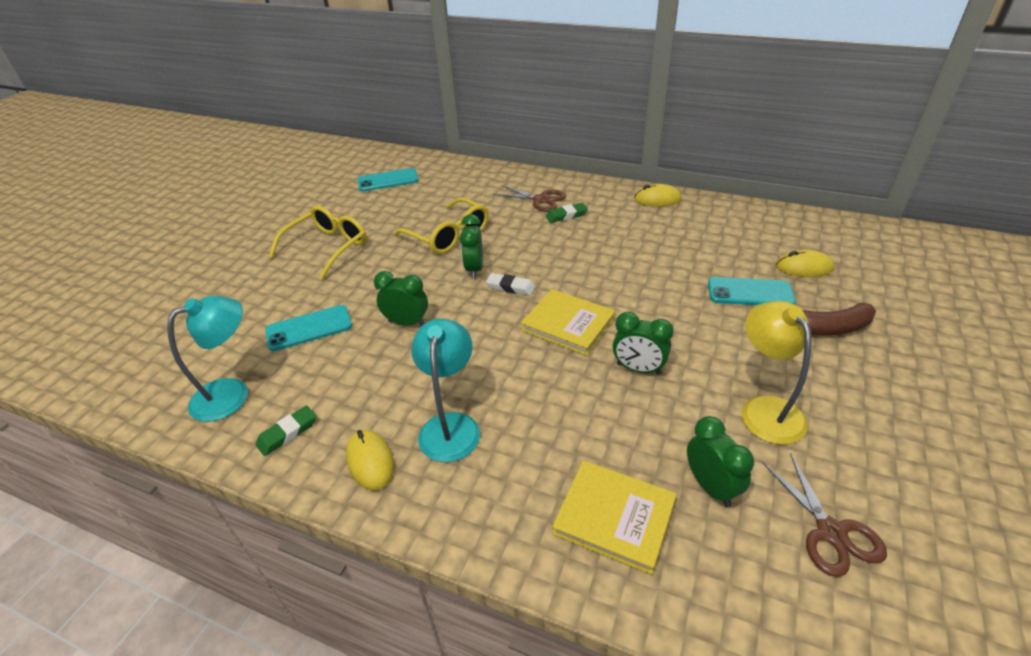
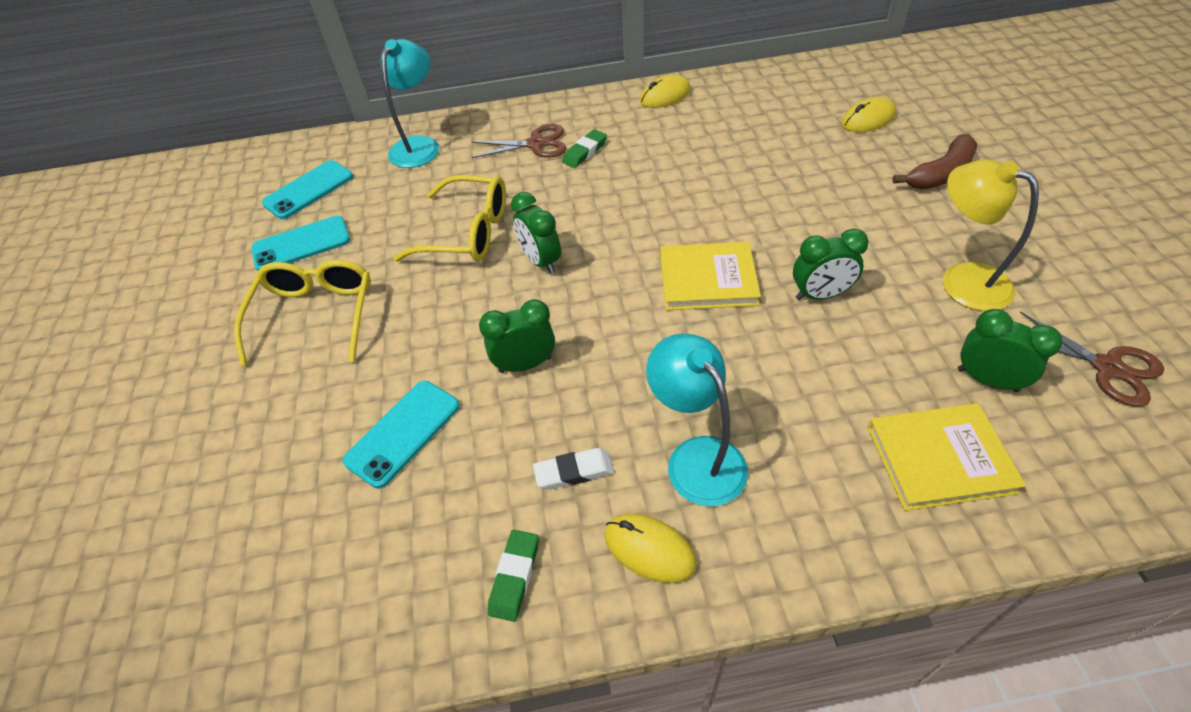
camera: 30 degrees left, 10 degrees up
(232, 393) = (384, 571): turquoise lamp -> turquoise lamp (419, 145)
(510, 287) = (604, 264): white eraser -> white eraser (574, 471)
(750, 293) = (845, 166): turquoise phone -> turquoise phone (301, 244)

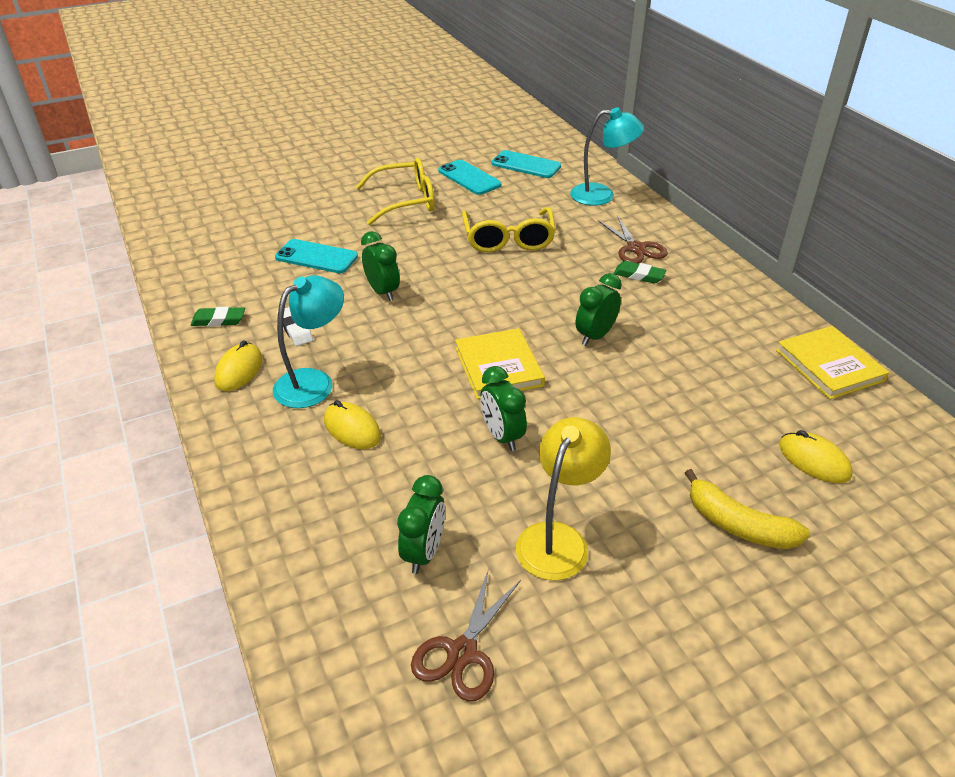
camera: 70 degrees right, 10 degrees down
(541, 261) = (489, 279): green clock -> green clock (595, 336)
(665, 96) = (759, 308): yellow mouse -> yellow mouse (352, 429)
(939, 459) = (329, 516): yellow book -> yellow book (829, 365)
(940, 174) = (738, 525): brown banana -> yellow banana

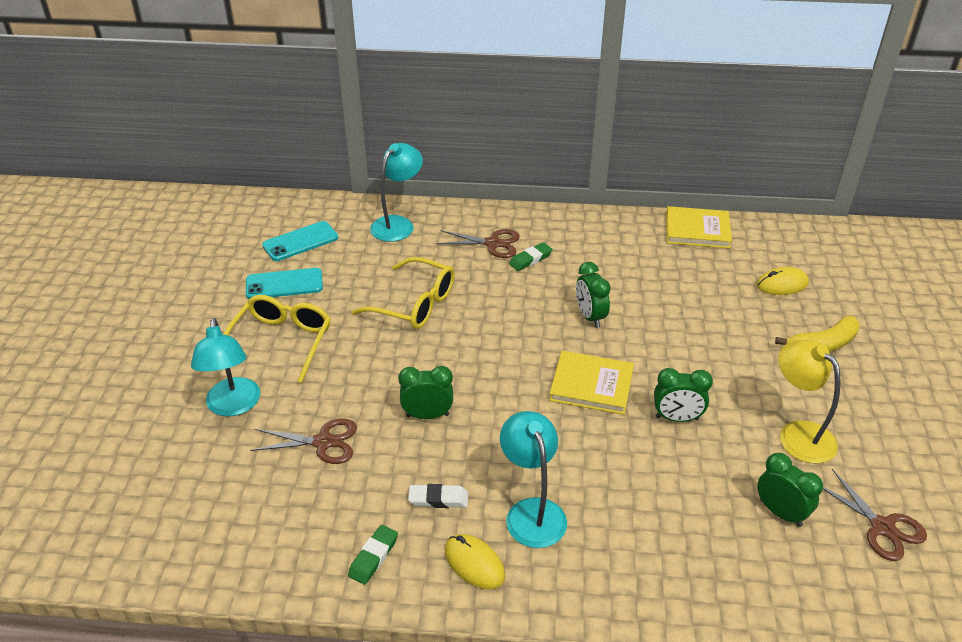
camera: 60 degrees left, 0 degrees up
(316, 257) = (323, 442): turquoise phone -> brown scissors
(323, 209) = (233, 406): none -> turquoise lamp
(352, 429) = (614, 506): yellow mouse -> none

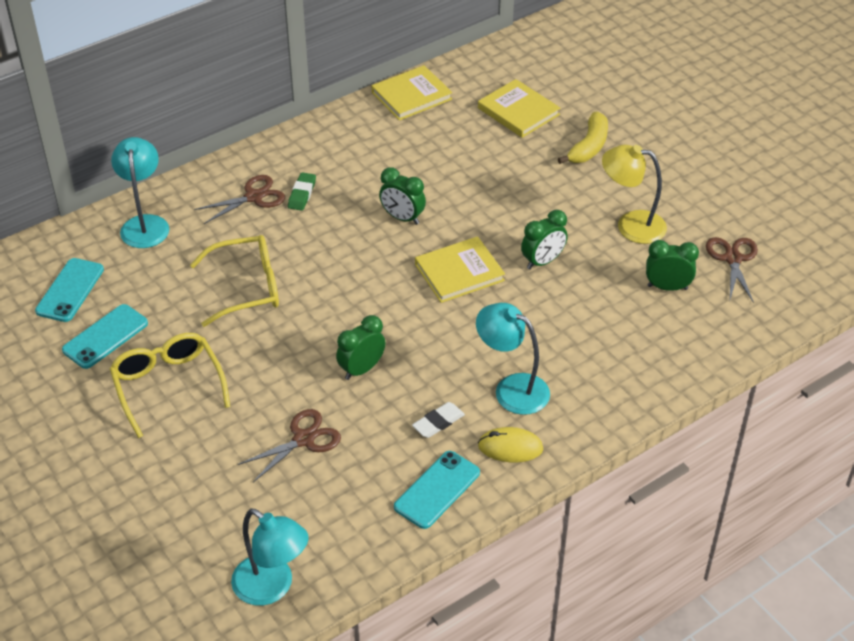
camera: 40 degrees left, 5 degrees up
(233, 406) = (193, 460): turquoise lamp -> turquoise lamp (272, 587)
(373, 557) = (437, 490): green eraser -> turquoise phone
(782, 284) = (518, 111): yellow mouse -> yellow book
(882, 527) = (733, 259): brown scissors -> brown scissors turned 105 degrees counterclockwise

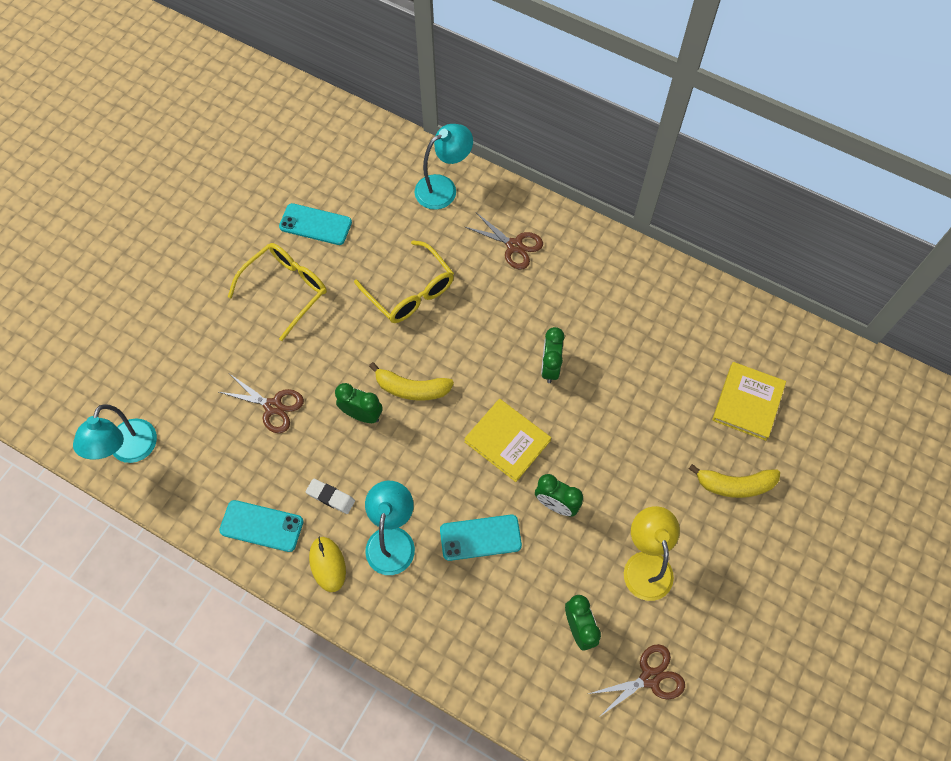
camera: 65 degrees right, 20 degrees up
(70, 290) = (350, 178): turquoise phone -> turquoise phone (480, 537)
(302, 194) = (537, 279): green eraser -> none
(358, 322) = (411, 388): none -> yellow banana
(411, 96) = (713, 304): yellow book -> none

